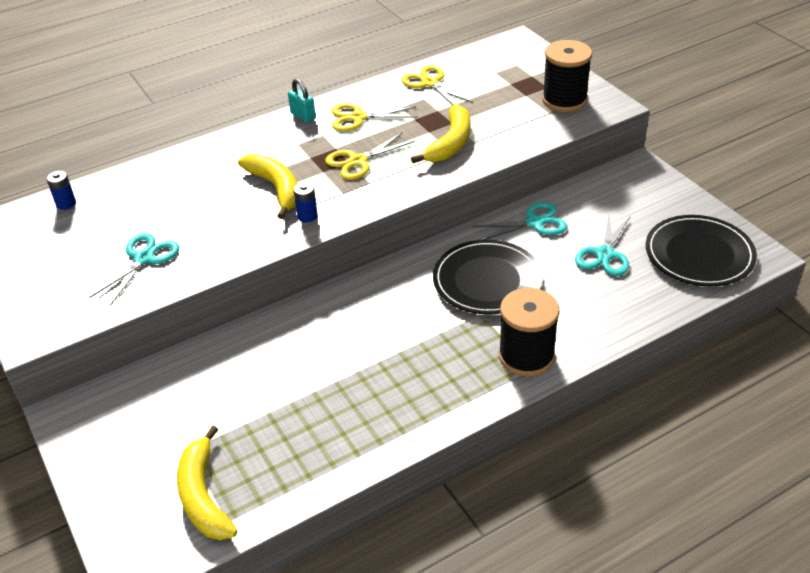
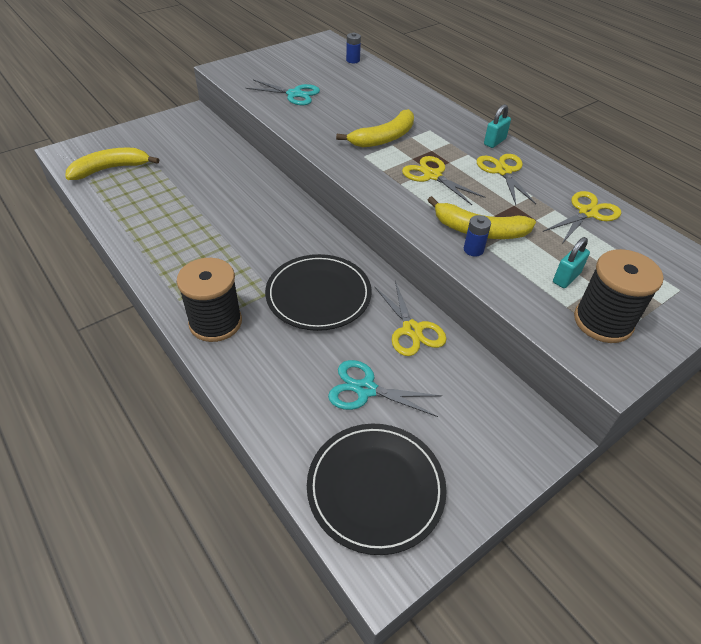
camera: 80 degrees right, 5 degrees up
(307, 216) = (348, 155): blue battery -> blue battery (473, 250)
(515, 108) = (566, 278): none -> turquoise padlock
(534, 223) = (412, 330): turquoise scissors -> yellow scissors

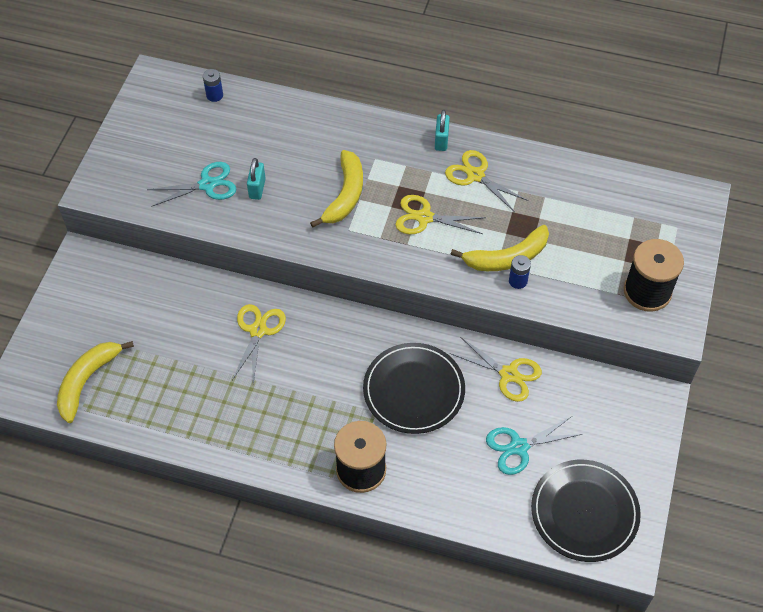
camera: 35 degrees left, 10 degrees up
(566, 278) = (599, 266): turquoise padlock -> turquoise padlock (257, 188)
(587, 213) = (570, 185): yellow scissors -> yellow scissors (258, 330)

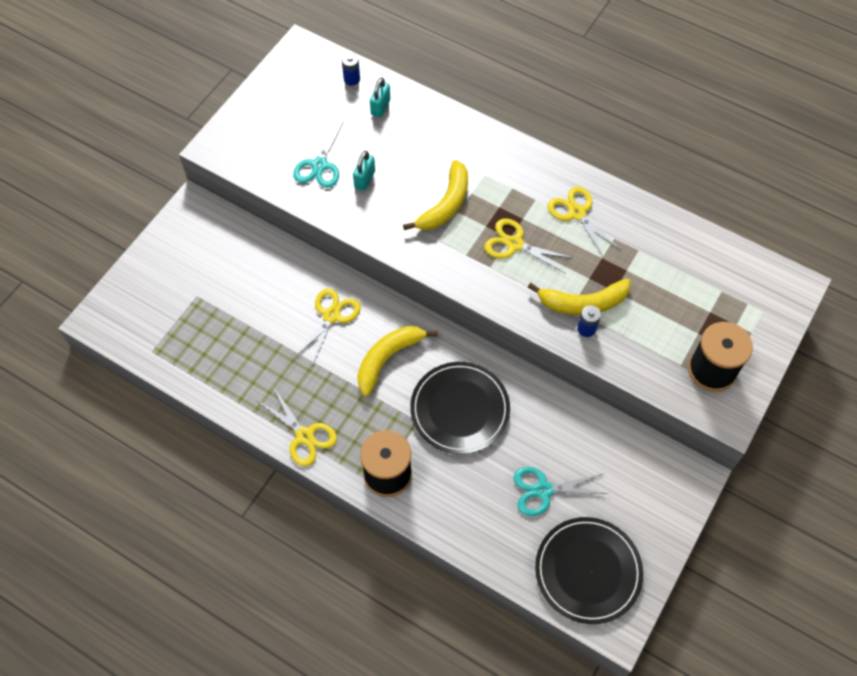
camera: 15 degrees right, 5 degrees up
(87, 381) = (164, 326): yellow banana -> yellow banana (388, 359)
(207, 185) = (319, 165): turquoise scissors -> turquoise scissors turned 105 degrees clockwise
(441, 140) = (554, 171): turquoise padlock -> turquoise padlock (380, 107)
(508, 374) = (555, 416): yellow scissors -> yellow scissors (304, 436)

